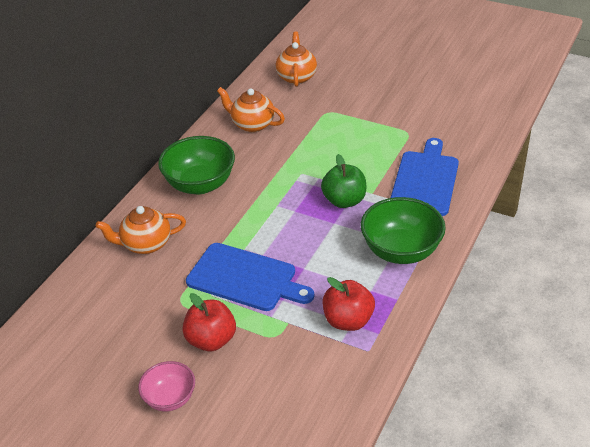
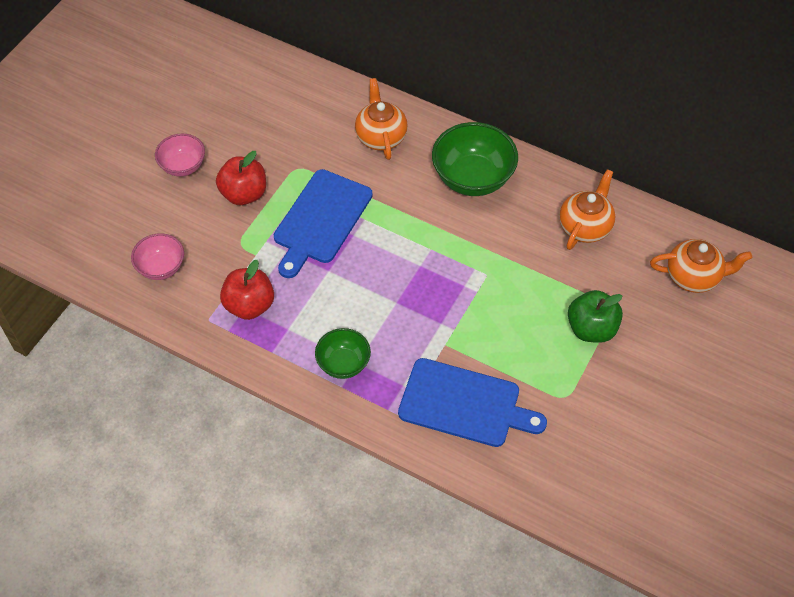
camera: 90 degrees right, 15 degrees up
(308, 398) = (161, 267): none -> pink bowl
(344, 201) = (433, 315): green apple -> green apple (591, 329)
(401, 251) = (343, 363): green bowl -> green bowl, size x0.59

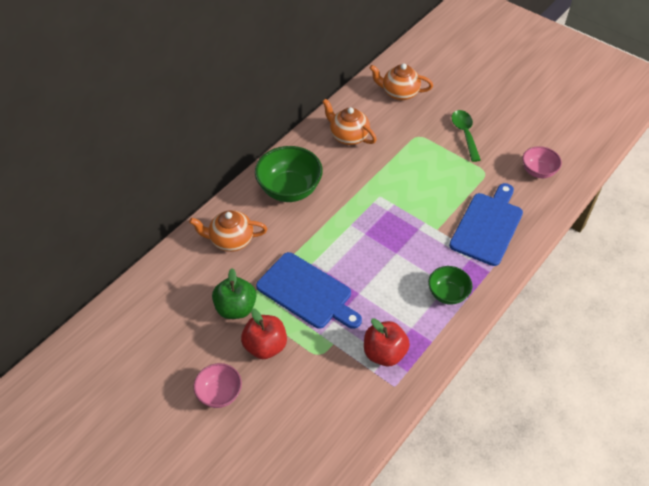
camera: 80 degrees left, 5 degrees down
(161, 267) = (333, 420): pink bowl -> pink bowl (538, 171)
(591, 329) = (433, 149): green apple -> green apple (236, 308)
(635, 366) = (465, 134): none -> green spoon
(693, 277) = (399, 93): orange teapot -> orange teapot turned 90 degrees counterclockwise

